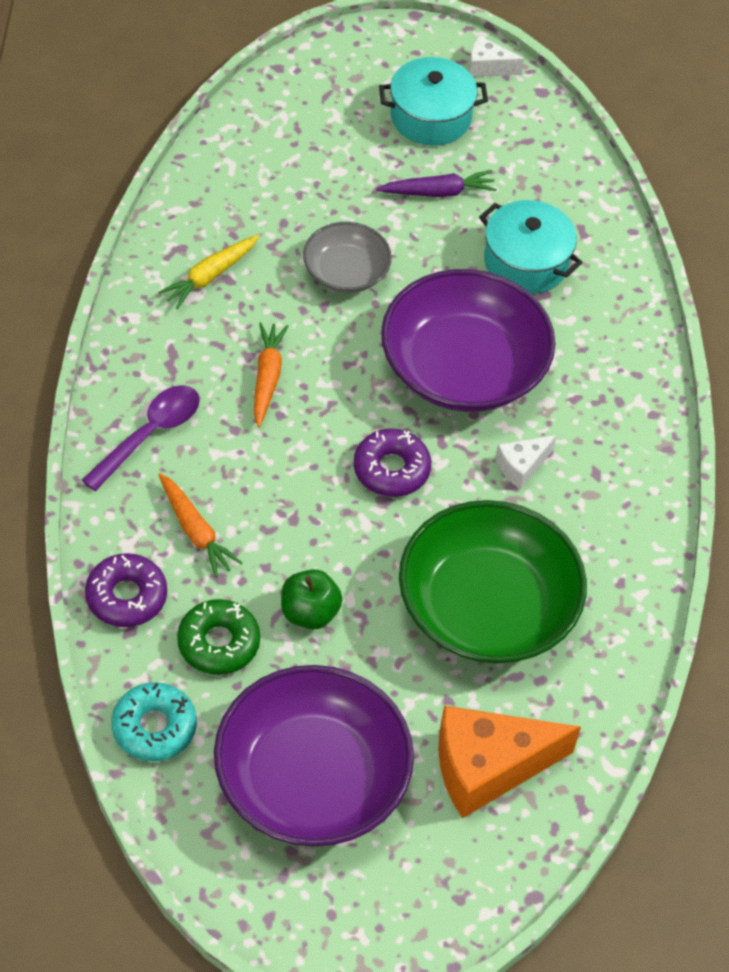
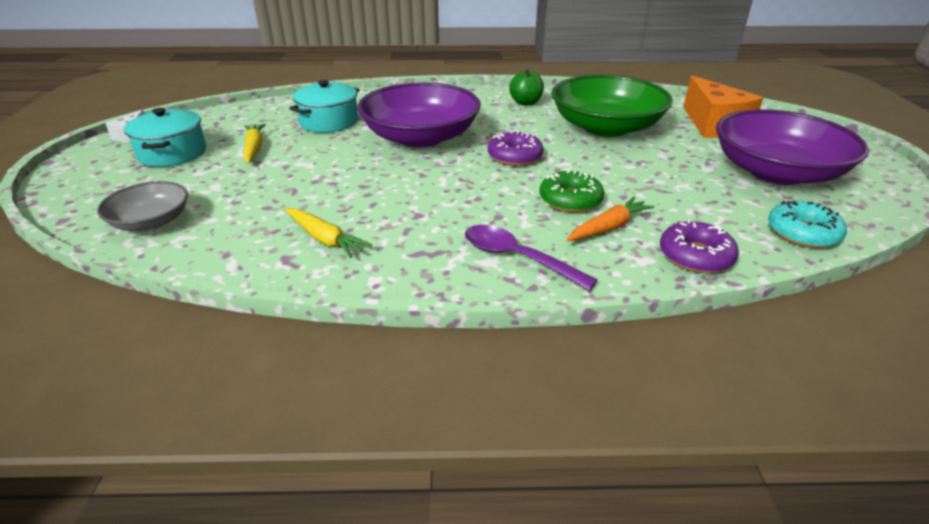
camera: 90 degrees left, 20 degrees down
(218, 643) = (704, 211): green donut -> green donut (570, 200)
(267, 378) = (441, 205): orange carrot -> none
(309, 612) = (650, 178): green apple -> green apple (525, 103)
(346, 272) = (329, 178): grey bowl -> grey bowl (151, 221)
(438, 192) = (254, 149): purple carrot -> yellow carrot
(522, 466) = (497, 120): white cheese -> none

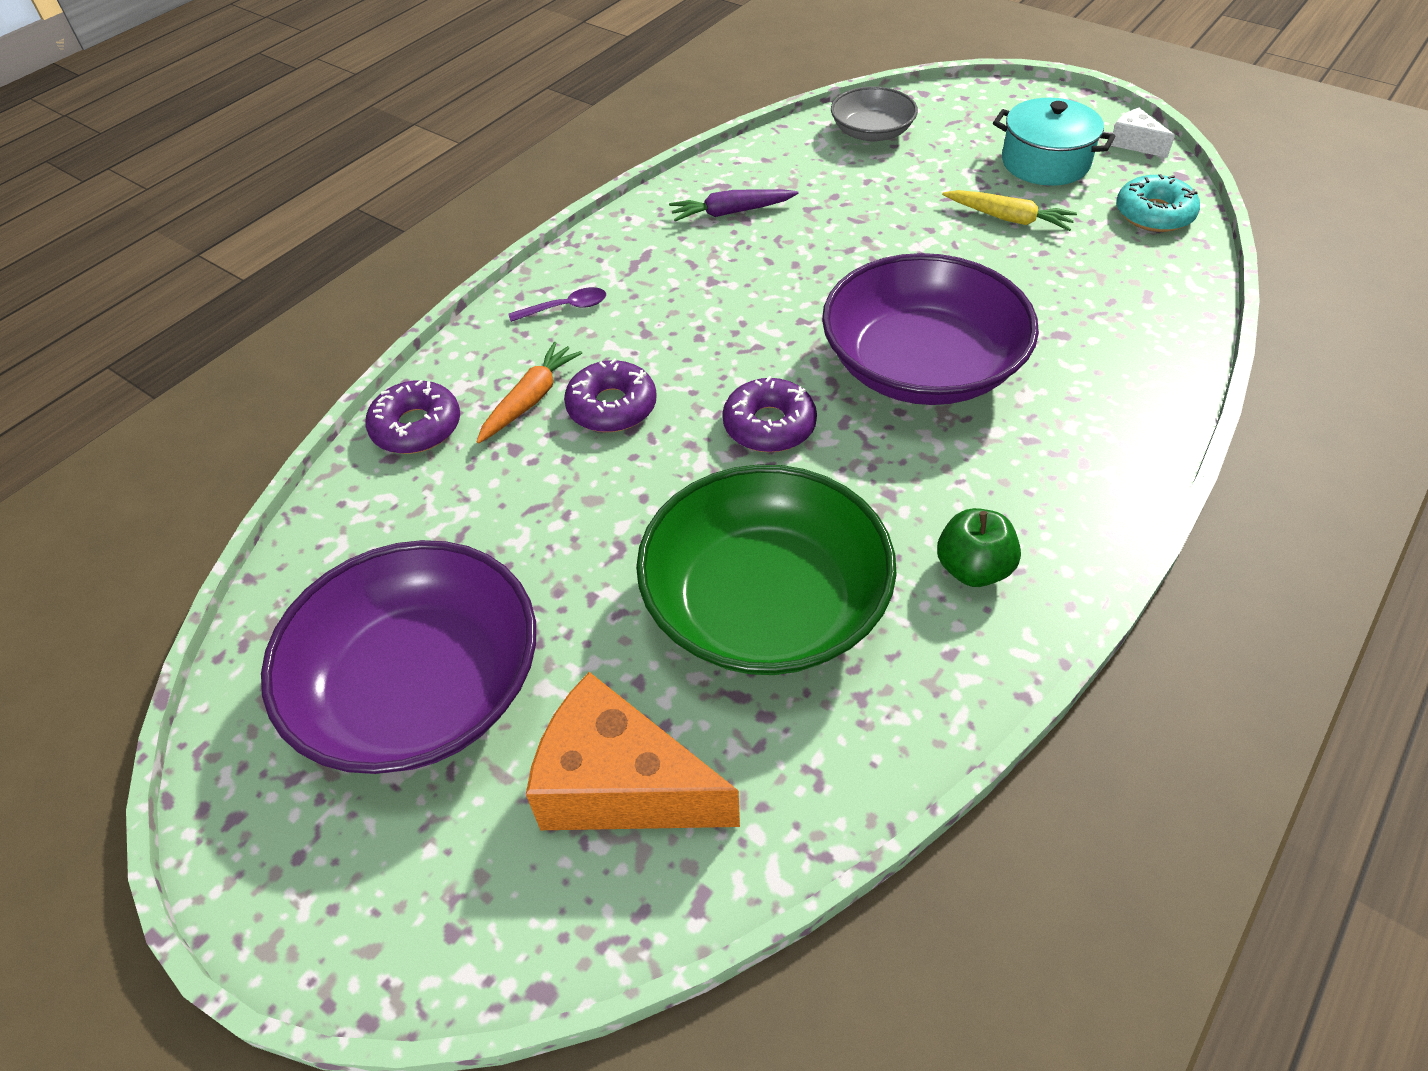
camera: 130 degrees right, 15 degrees up
(325, 239) = (731, 212): yellow carrot -> purple carrot
(329, 122) = (1062, 301): turquoise pot -> none
(517, 258) = (566, 308): purple spoon -> purple spoon, size x0.61
(570, 200) = (612, 406): green donut -> purple donut
(609, 227) = (530, 400): orange carrot -> orange carrot turned 150 degrees counterclockwise
(802, 233) = (324, 554): turquoise donut -> turquoise donut (1154, 214)

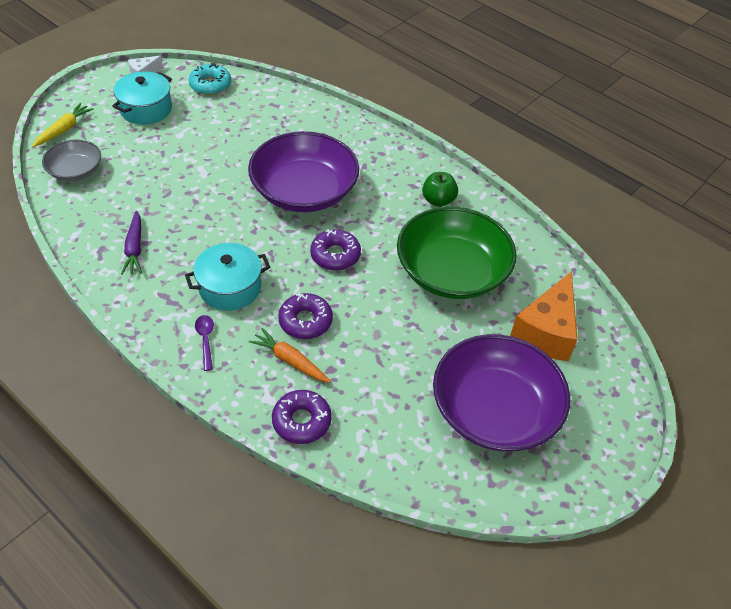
camera: 90 degrees left, 0 degrees up
(671, 314) = (230, 287): none -> turquoise pot
(1008, 218) = (192, 134): yellow carrot -> yellow carrot (64, 130)

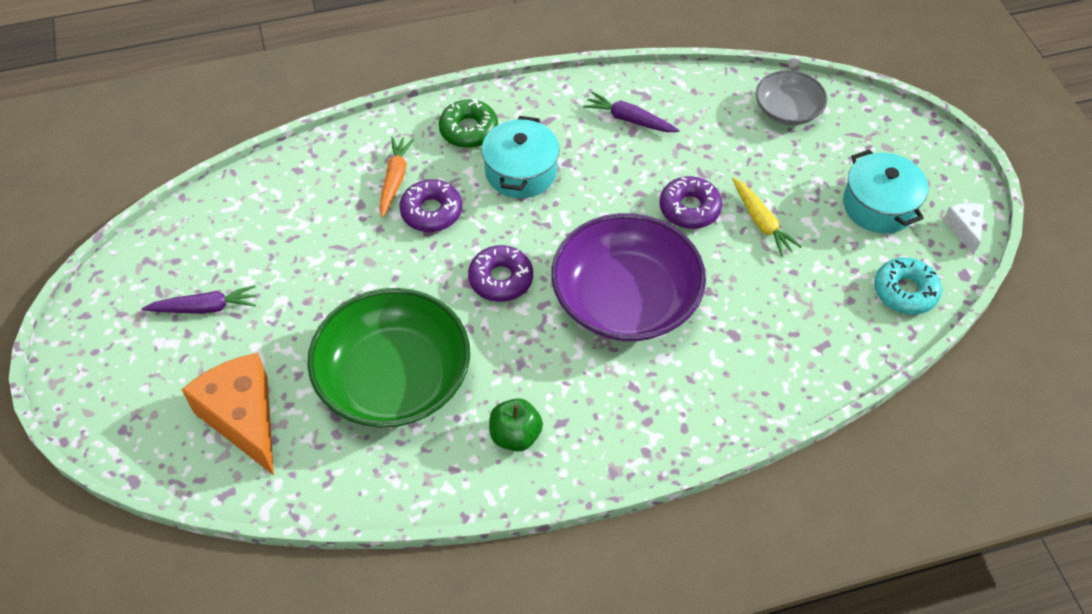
camera: 125 degrees right, 5 degrees up
(64, 130) = (872, 121): yellow carrot -> yellow carrot (761, 222)
(205, 340) = (468, 130): purple spoon -> green donut
(290, 360) = (395, 179): orange carrot -> orange carrot turned 60 degrees counterclockwise
(301, 421) = (325, 159): purple donut -> purple donut (689, 208)
(494, 410) = (205, 308): purple bowl -> purple carrot

